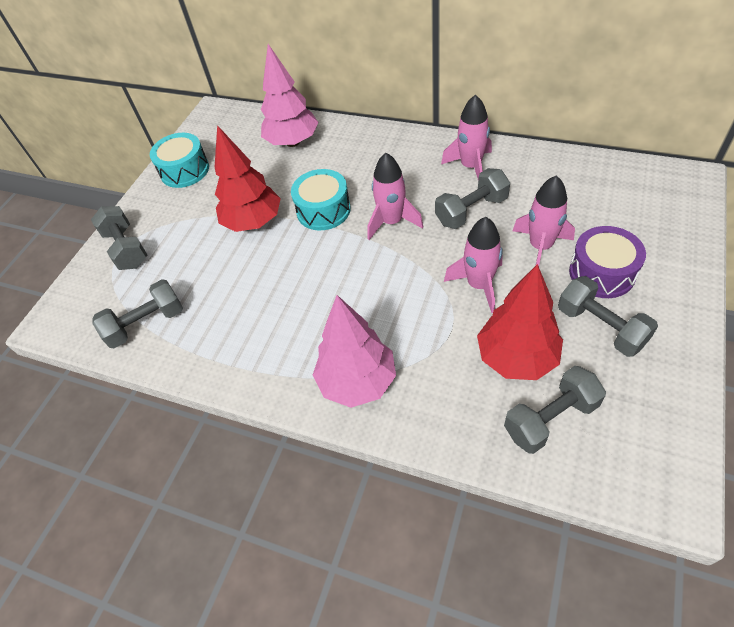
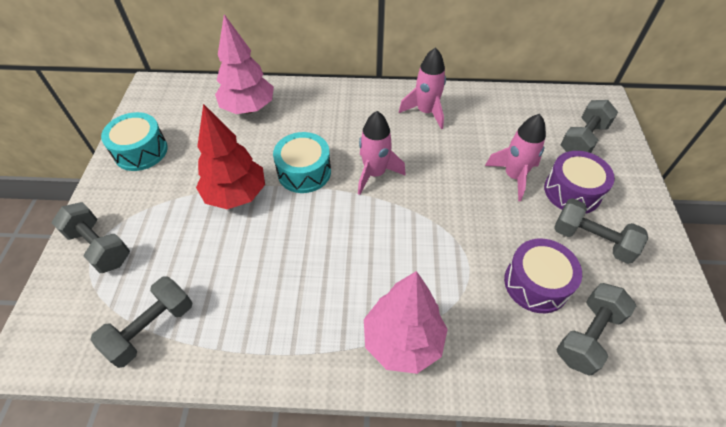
camera: 25 degrees left, 0 degrees up
(471, 211) = (442, 152): grey dumbbell -> grey dumbbell (583, 139)
(479, 285) = (476, 221): pink rocket -> none
(516, 358) = (536, 283): red tree -> purple drum

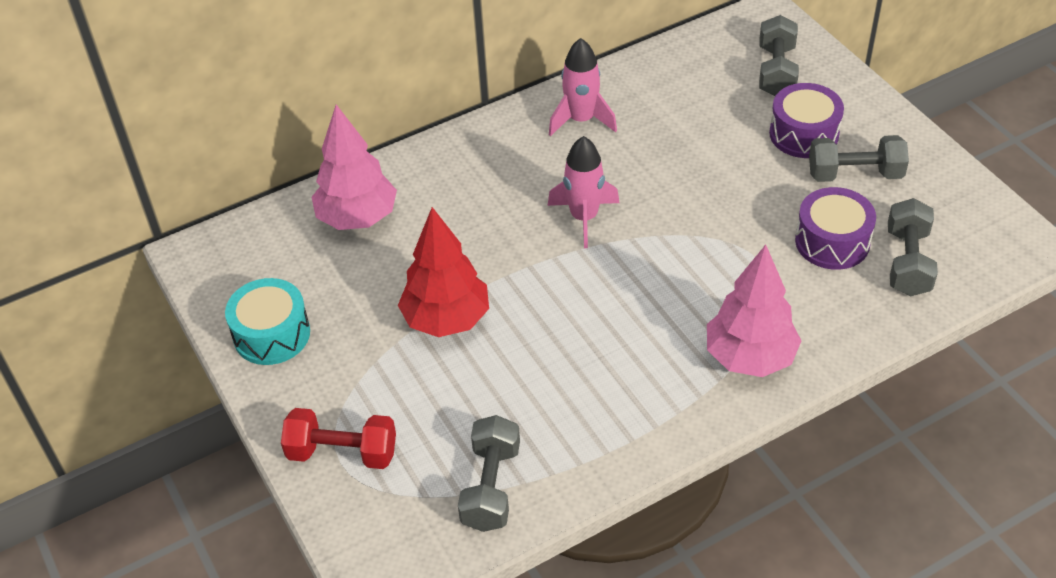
camera: 30 degrees left, 5 degrees down
(99, 246) = (342, 452): grey dumbbell -> red dumbbell
(304, 172) = (501, 256): turquoise drum -> none
(513, 176) = (734, 147): pink rocket -> none

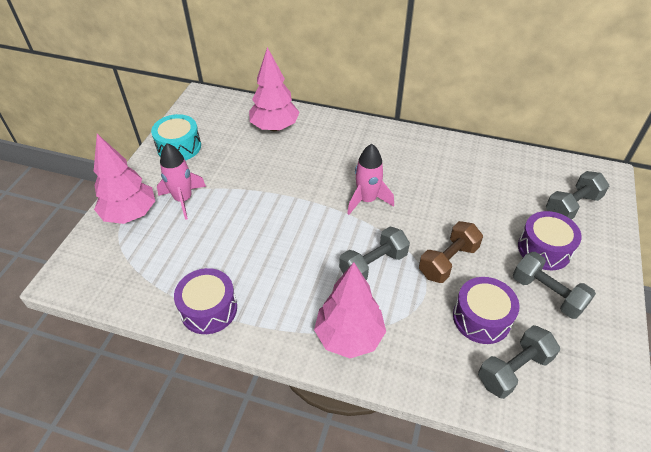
camera: 45 degrees right, 0 degrees up
(342, 452) = (130, 214): red dumbbell -> pink tree
(446, 320) = (245, 195): red tree -> none
(491, 487) = (154, 282): grey dumbbell -> grey dumbbell (373, 265)
(581, 120) = (429, 156): pink rocket -> pink rocket (183, 199)
(588, 456) = (209, 309): none -> purple drum
(740, 215) = (448, 261): none -> brown dumbbell

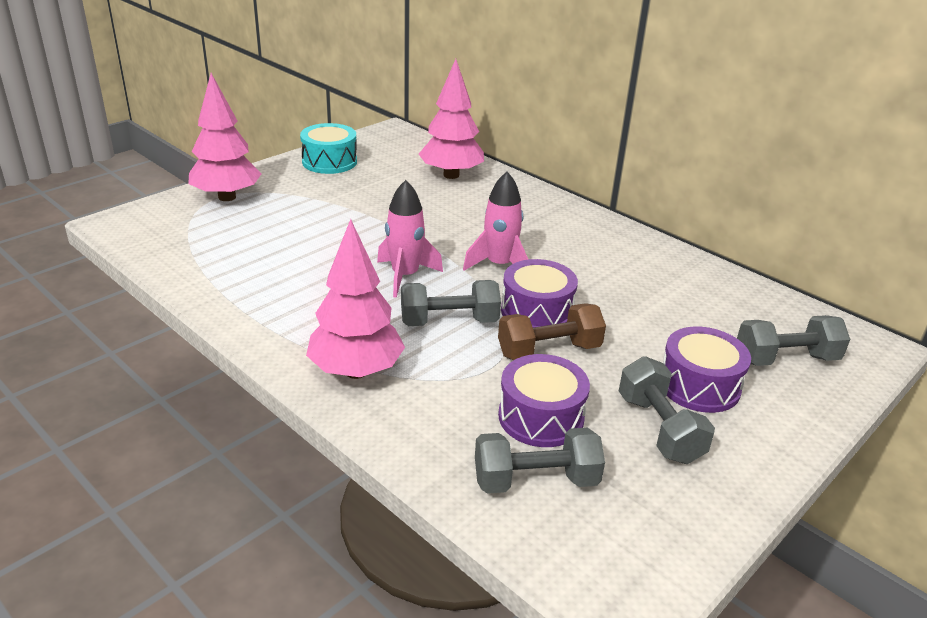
camera: 25 degrees right, 15 degrees down
(183, 199) = (291, 202): pink rocket -> pink rocket (405, 276)
(209, 309) = (227, 293): purple drum -> purple drum (537, 311)

